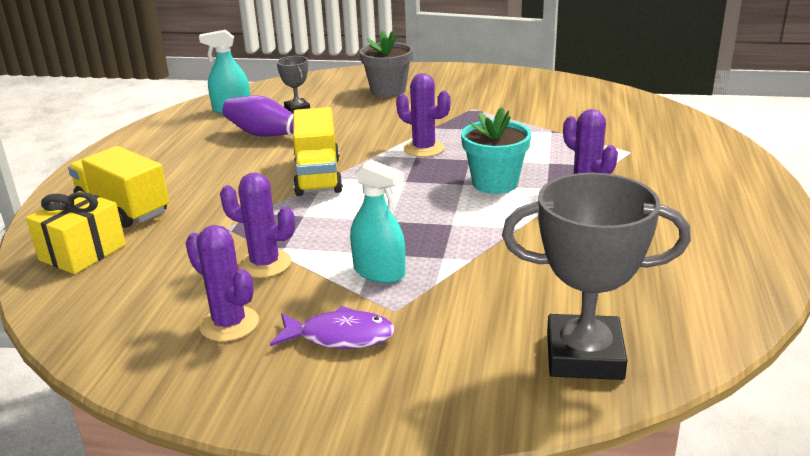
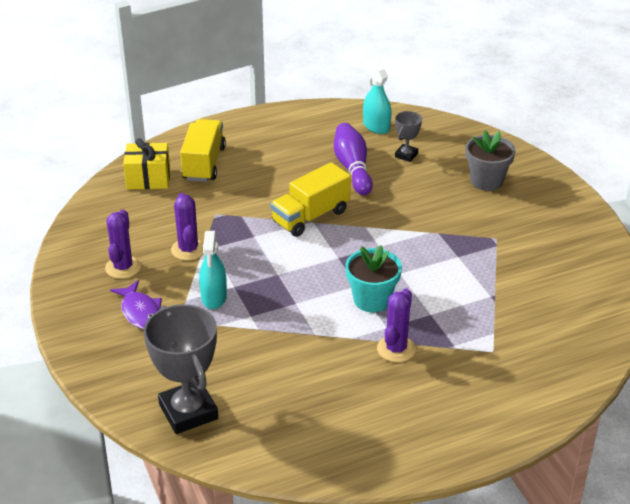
camera: 55 degrees right, 10 degrees up
(424, 149) = (397, 244): purple cactus -> none

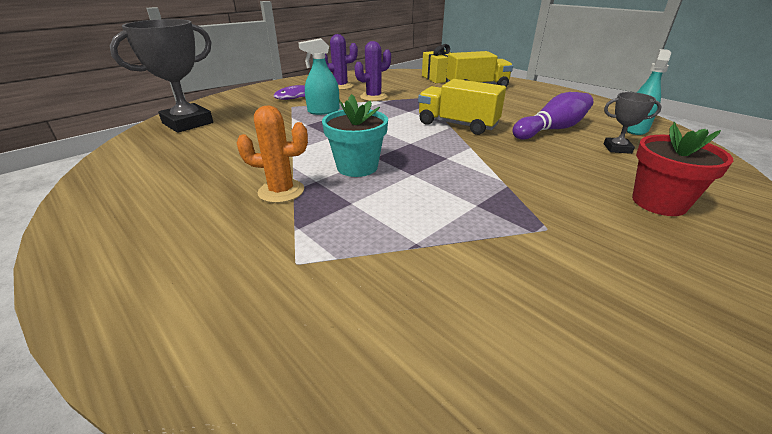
camera: 70 degrees right, 5 degrees down
(396, 349) = (281, 191): purple cactus -> orange cactus
(486, 181) = (658, 202): grey flower pot -> red flower pot

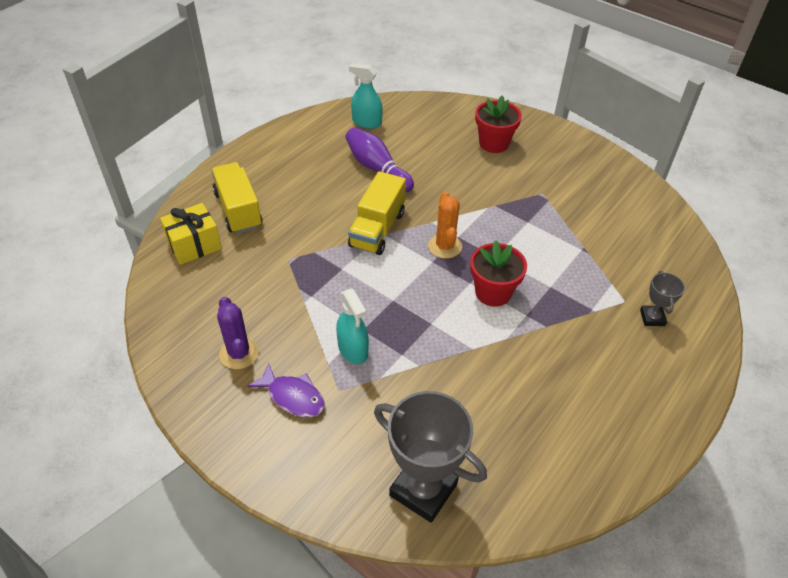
camera: 100 degrees left, 15 degrees up
(281, 191) = (550, 333): orange cactus -> orange cactus (445, 246)
(357, 167) = (493, 292): turquoise flower pot -> red flower pot
(373, 97) = (290, 307): purple cactus -> none
(617, 148) = (412, 141): grey trophy -> grey trophy (652, 318)

